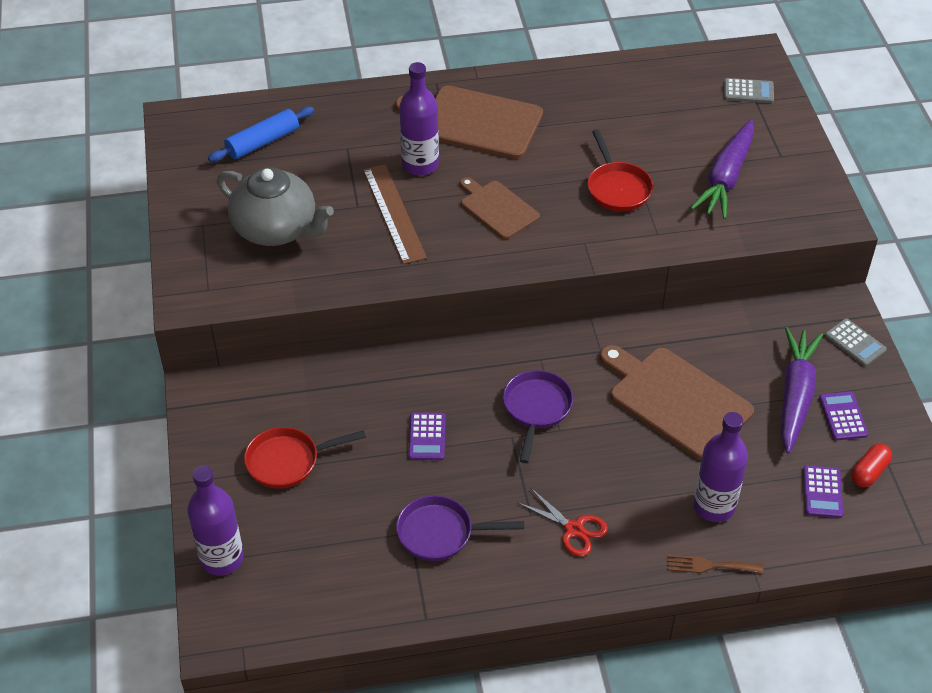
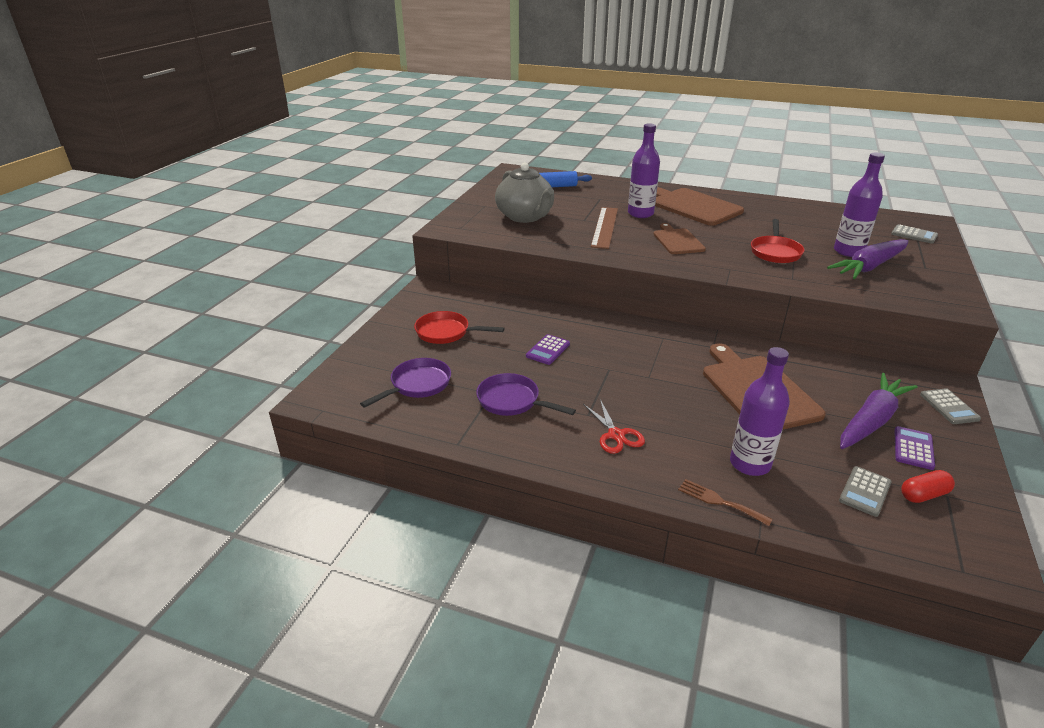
camera: 30 degrees right, 15 degrees down
(222, 558) = (358, 363): purple bottle -> purple bottle (848, 251)
(536, 409) = (639, 361): purple pan -> purple pan (417, 385)
(822, 492) = (865, 492): purple calculator -> grey calculator

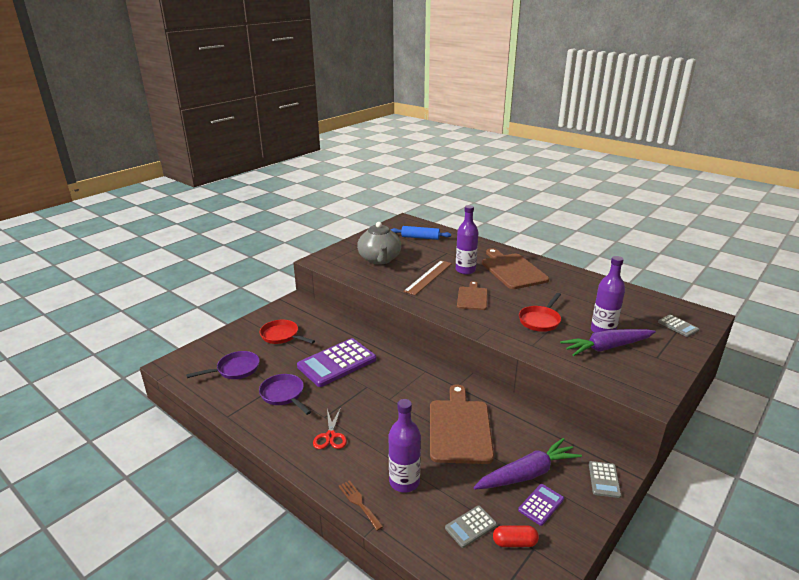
camera: 20 degrees right, 5 degrees down
(548, 350) = (337, 363): purple calculator -> purple calculator, size x2.13

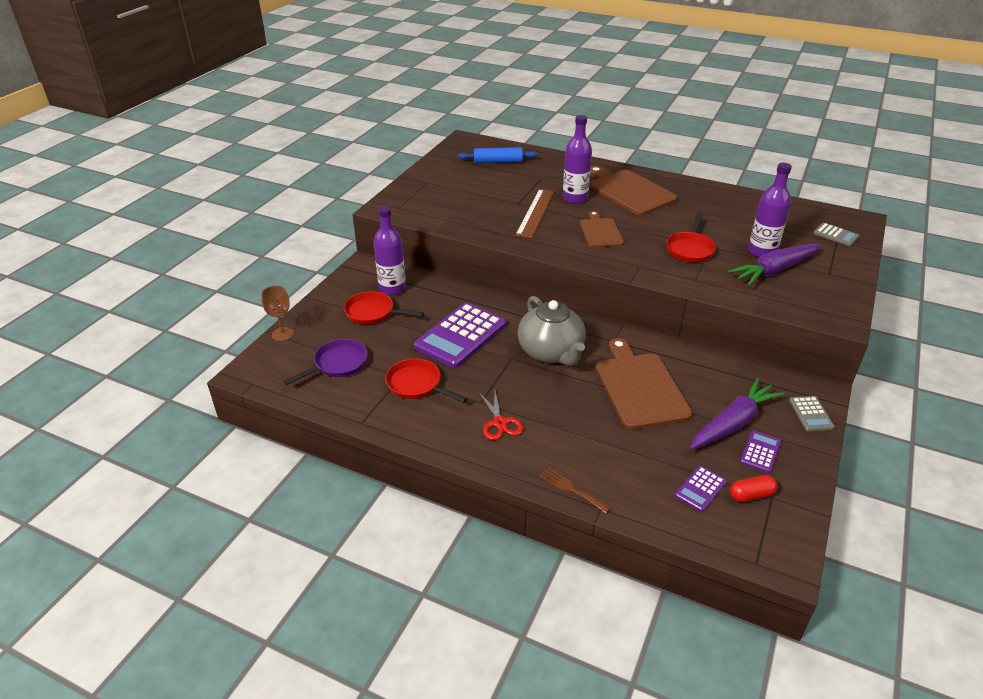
camera: 15 degrees left, 10 degrees up
(210, 341) = (282, 334): none -> brown goblet
(284, 395) = (417, 385): purple pan -> red pan
(379, 259) = (463, 197): grey teapot -> grey teapot (551, 352)
(404, 482) = (609, 457): purple bottle -> purple bottle (392, 288)
(471, 527) = (700, 489): grey calculator -> purple calculator

